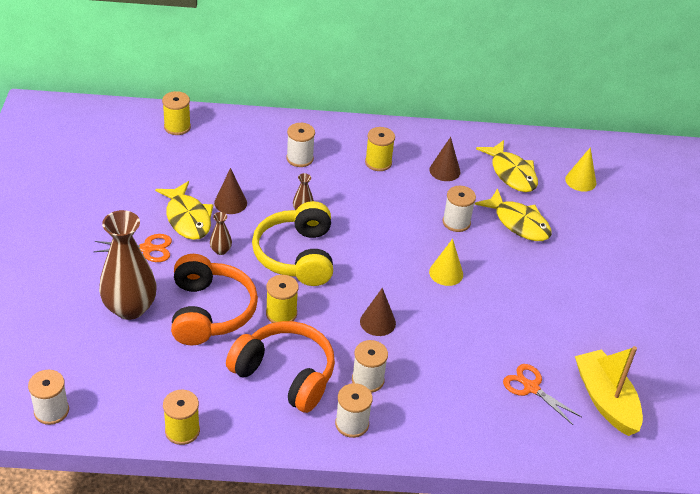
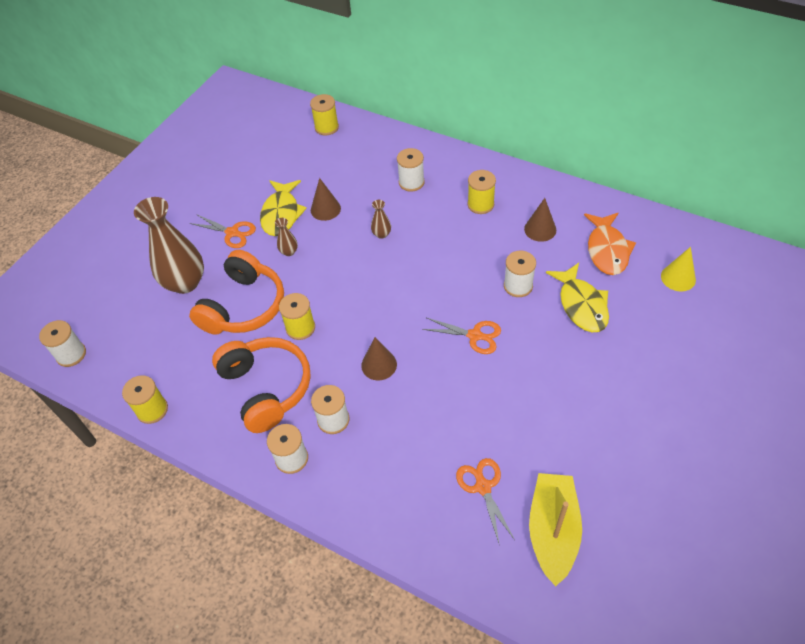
camera: 35 degrees right, 10 degrees up
(297, 256) = (349, 276): yellow headphones -> none
(446, 273) = (474, 335): yellow cone -> orange scissors
(511, 173) = (607, 250): yellow fish -> orange fish

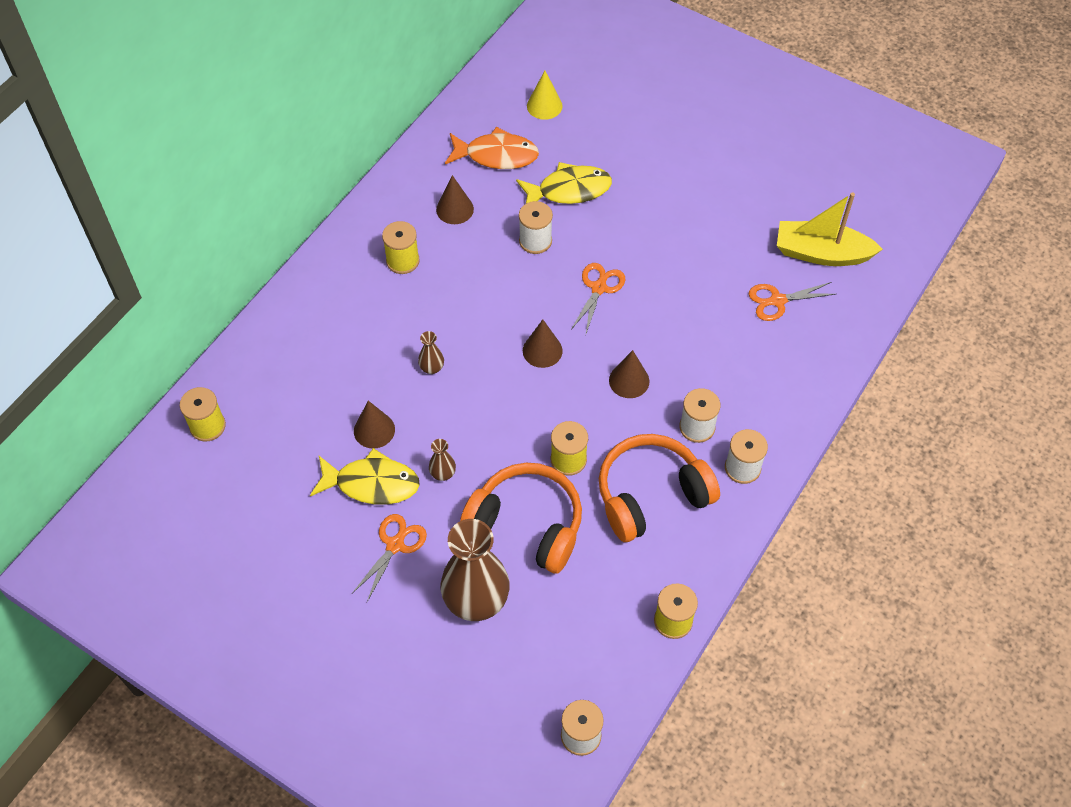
camera: 90 degrees left, 5 degrees up
(404, 301) = (542, 350): none -> brown cone
(411, 182) = (347, 330): white spool -> none

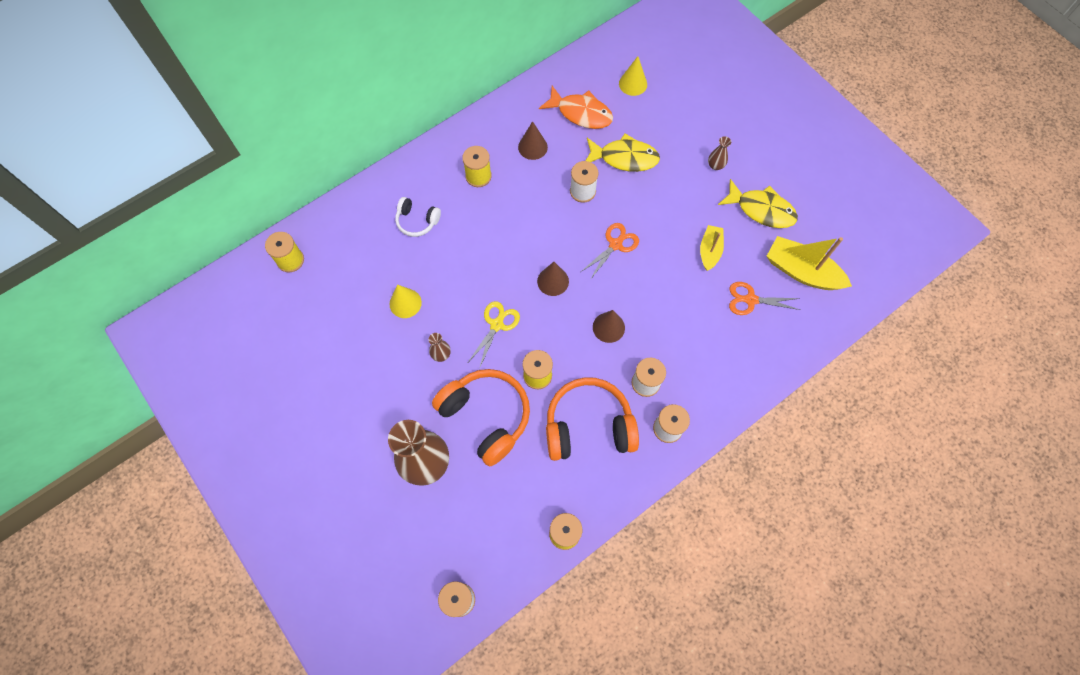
camera: 20 degrees right, 10 degrees up
(349, 333) = (417, 221): none -> white headphones
(371, 483) = (387, 344): yellow fish -> yellow fish (761, 210)
(374, 430) = (405, 303): brown cone -> yellow cone
(395, 545) = (385, 398): orange scissors -> none
(432, 368) = (466, 268): brown vase -> brown vase (715, 165)
(496, 419) = (497, 325): none -> yellow scissors
(710, 262) = (709, 251): none -> yellow boat

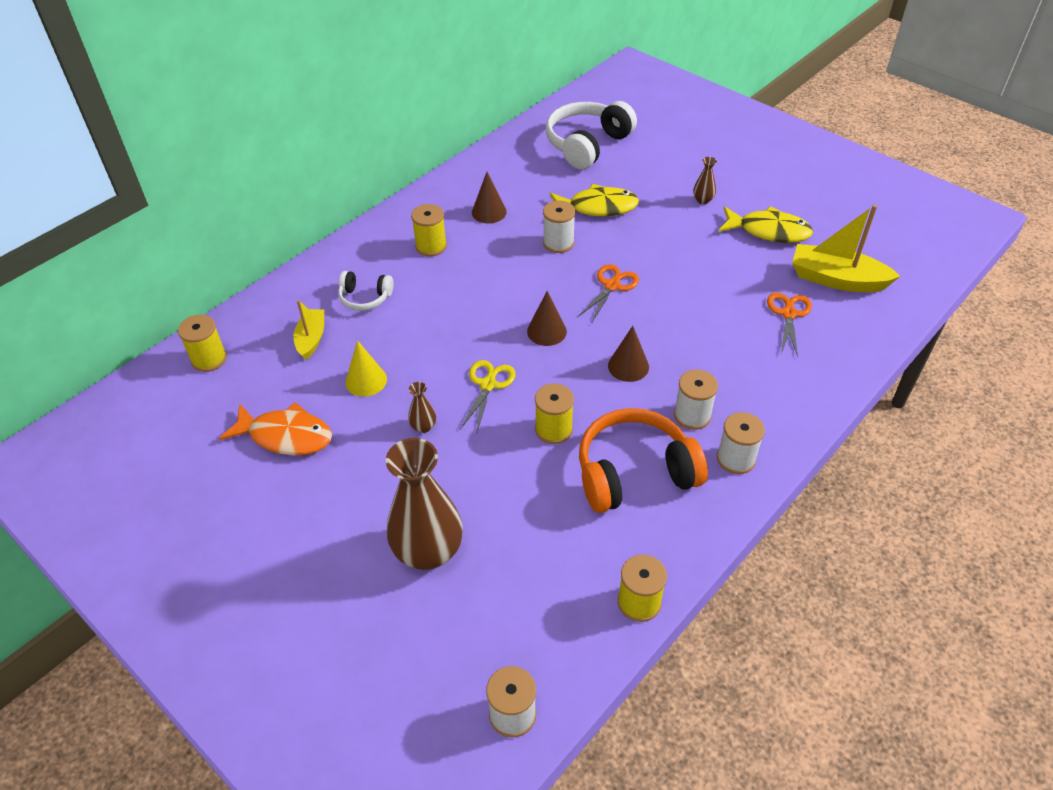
camera: 10 degrees left, 20 degrees down
(486, 417) = (498, 485): orange headphones -> none
(581, 113) = (536, 176): orange fish -> orange fish (285, 436)
(633, 84) = (587, 145): yellow cone -> white headphones
(709, 251) = (724, 276): yellow boat -> yellow boat (311, 339)
(750, 300) = (788, 314): orange scissors -> orange scissors turned 105 degrees clockwise

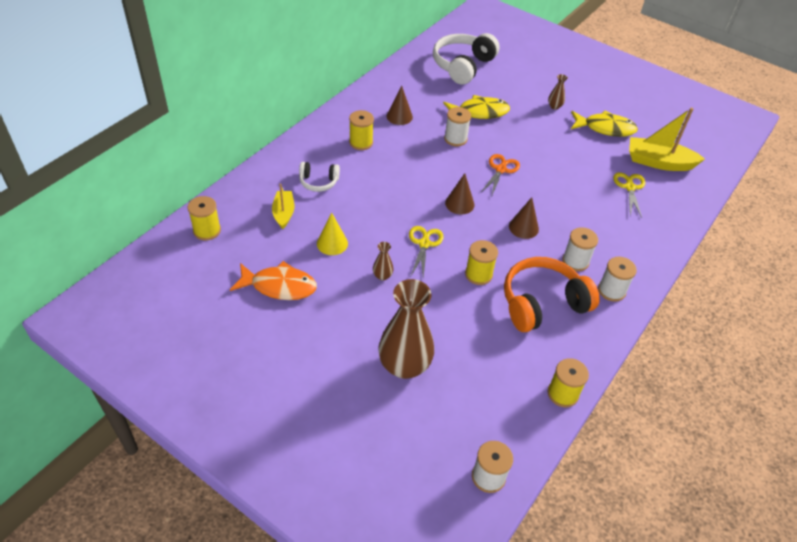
camera: 10 degrees left, 0 degrees up
(788, 314) = (630, 187): orange scissors -> yellow scissors

